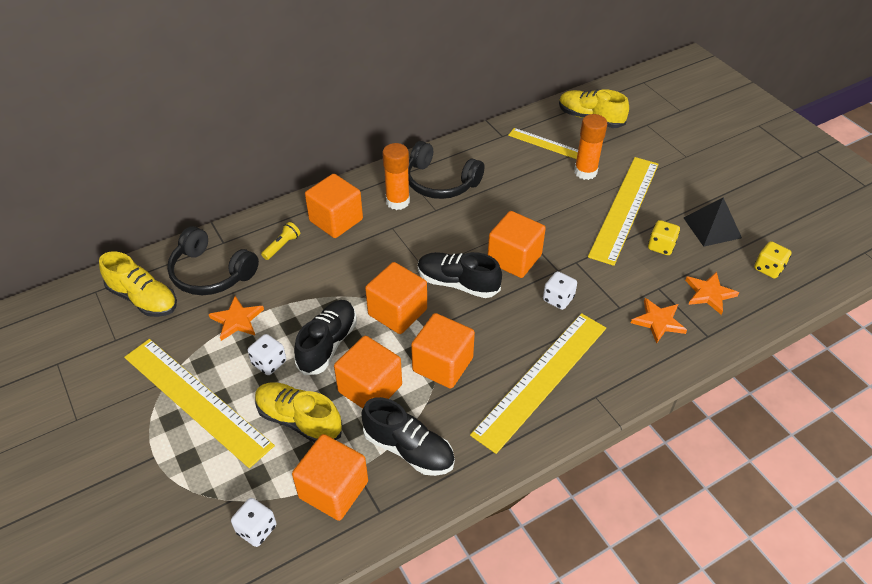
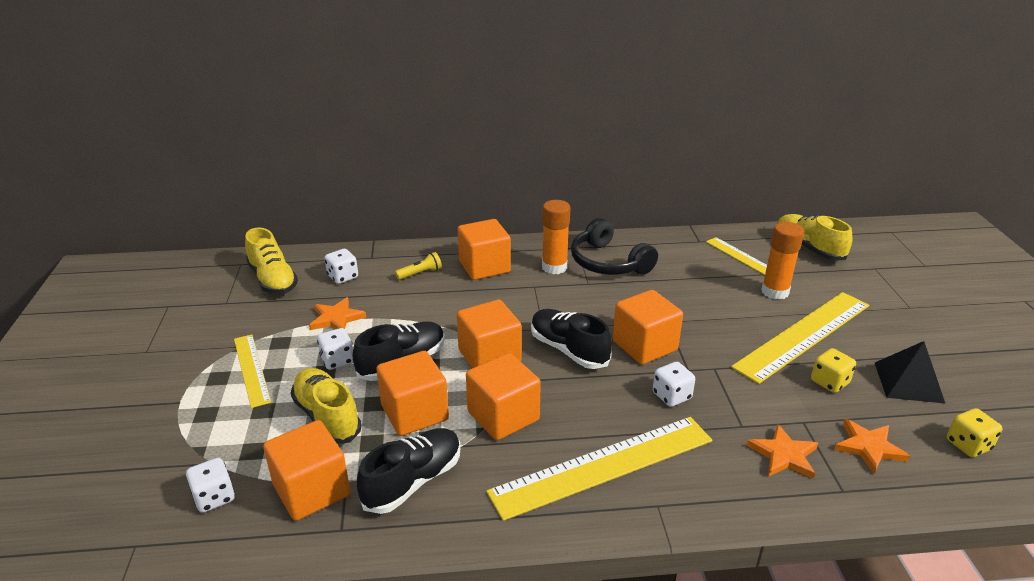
camera: 25 degrees right, 15 degrees down
(196, 400) = (251, 369): yellow ruler -> yellow ruler, size x0.56
(211, 273) = (343, 277): black headphones -> white dice
(409, 449) = (413, 481): black shoe -> black shoe turned 105 degrees counterclockwise

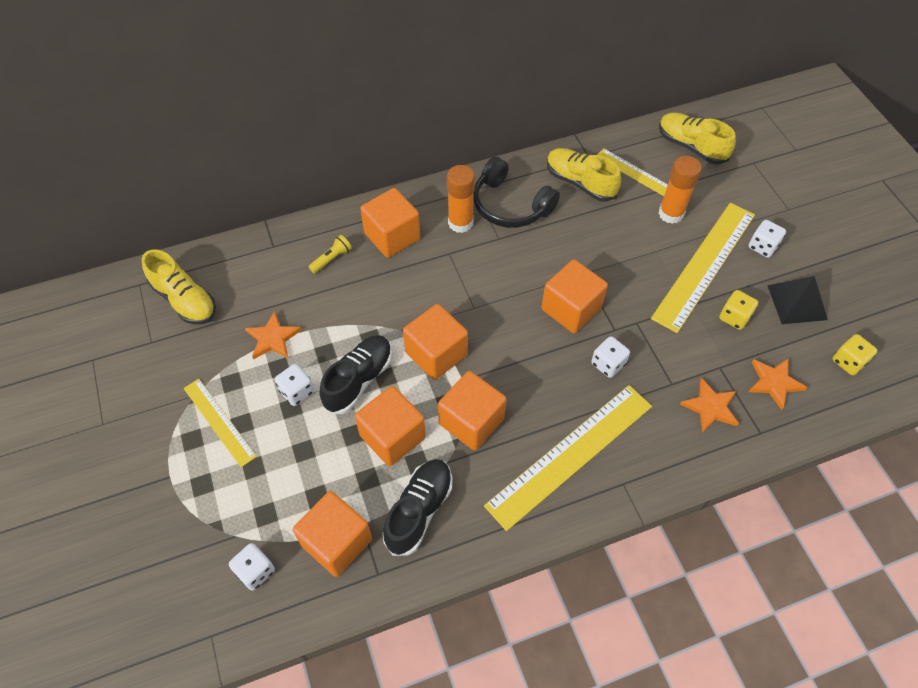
camera: 15 degrees left, 25 degrees up
(327, 417) = (316, 460): yellow shoe -> yellow shoe (580, 183)
(343, 277) = (255, 280): white dice -> white dice (762, 246)
(568, 350) = (505, 330): black shoe -> none

